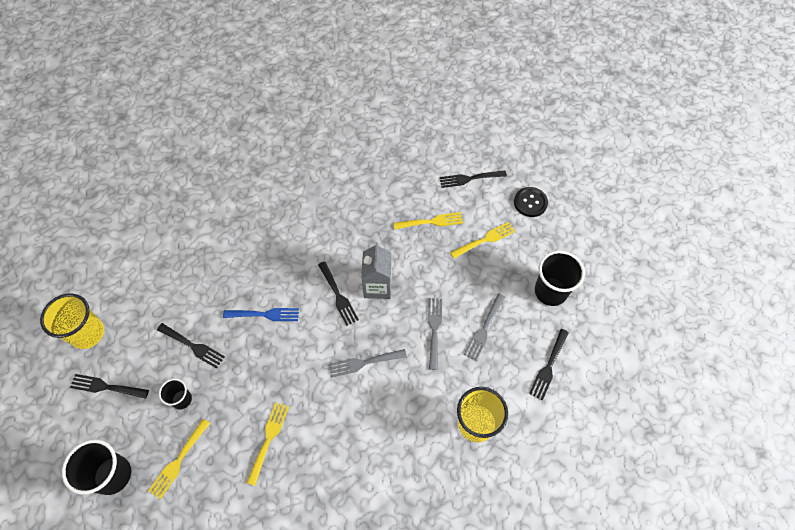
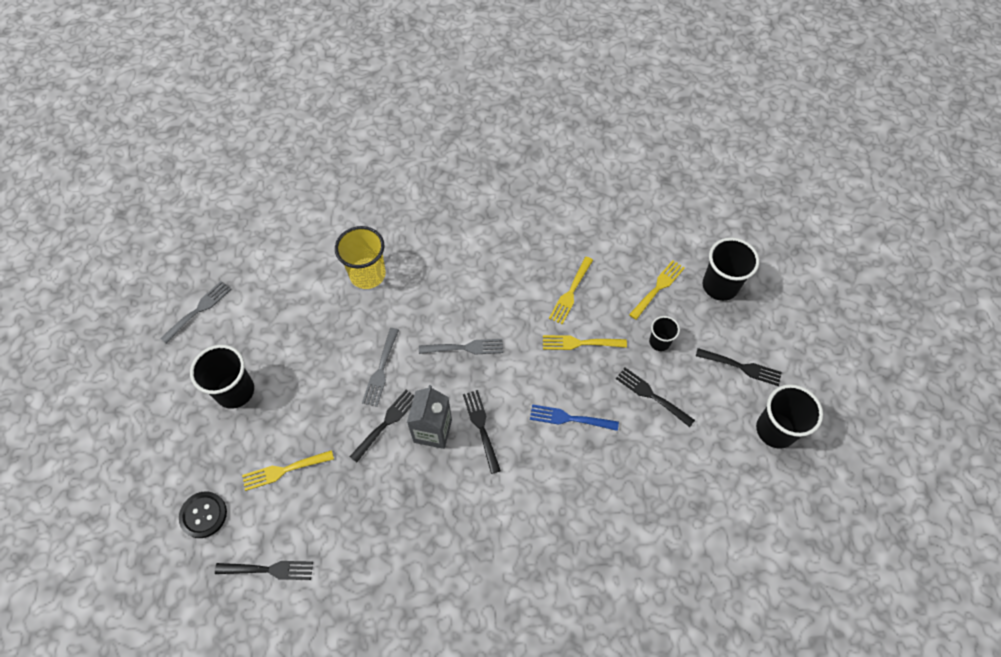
camera: 170 degrees left, 0 degrees up
(87, 333) = (775, 430): yellow cup -> black cup
(431, 222) = (343, 508): yellow fork -> yellow fork (580, 343)
(484, 329) = (326, 362): grey fork -> grey fork (198, 310)
(548, 366) = (274, 314): black fork -> black fork (386, 423)

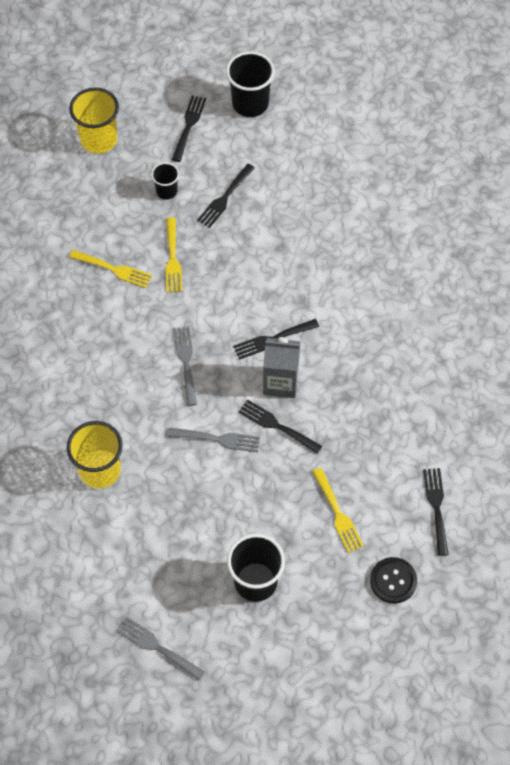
camera: 95 degrees left, 0 degrees up
(569, 418) = (255, 265): blue fork -> none
(658, 288) = (104, 192): yellow fork -> none
(720, 286) = (99, 140): black cup -> yellow cup

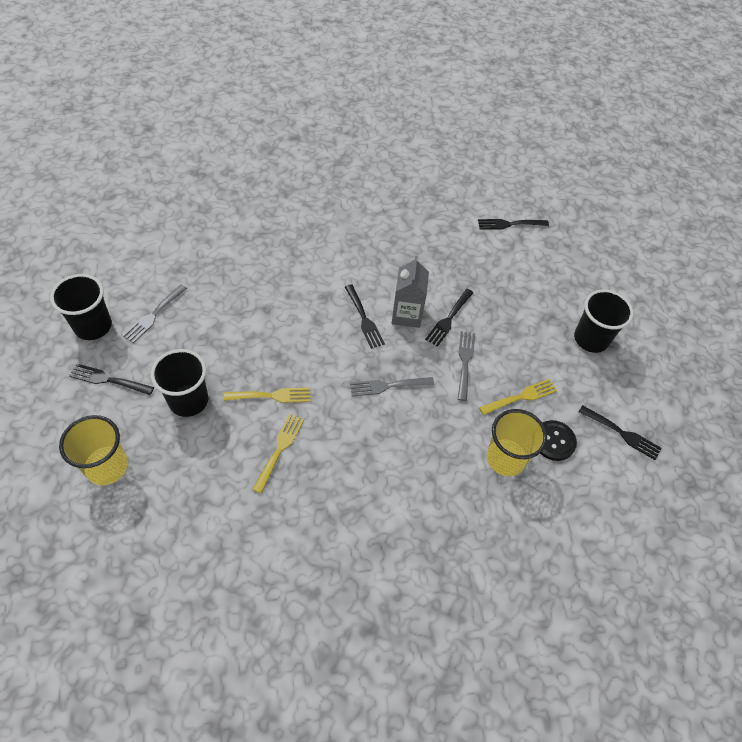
camera: 95 degrees left, 5 degrees down
(157, 647) = (663, 410): grey fork -> grey fork (153, 315)
(166, 191) = (188, 400): black cup -> black cup, size x1.77
(225, 198) = (205, 350): black fork -> black fork (622, 433)
(337, 513) = (523, 283): yellow fork -> yellow fork (521, 397)
(393, 581) = (572, 253): black button -> black button (554, 441)

